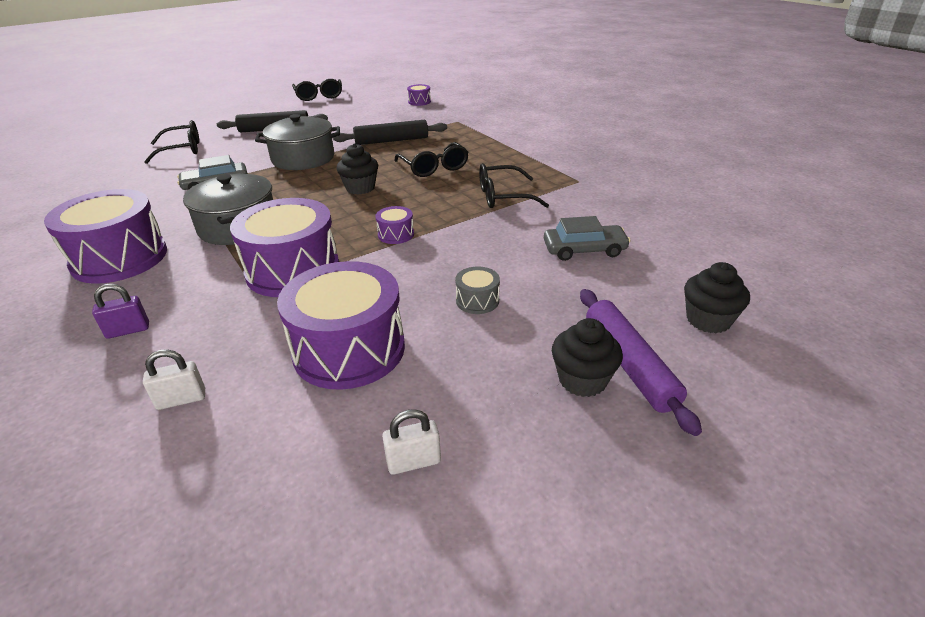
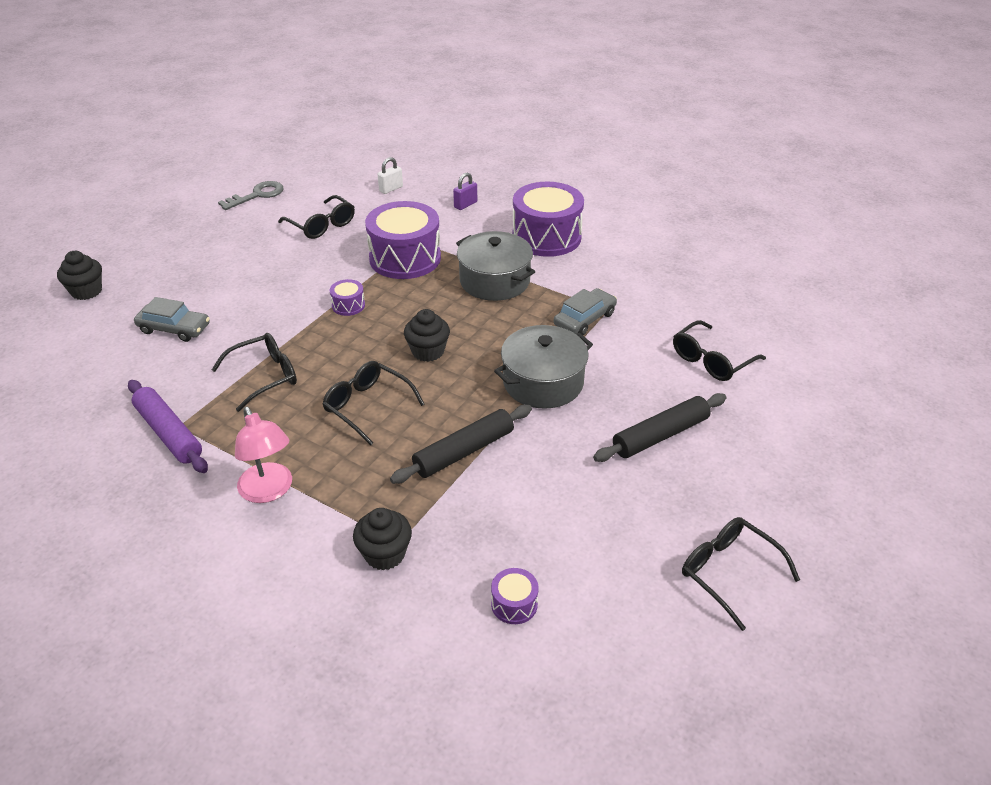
camera: 155 degrees right, 5 degrees up
(349, 349) = (321, 225): purple drum -> black glasses
(413, 462) = (257, 195): white padlock -> grey key
(477, 301) = (253, 268): grey drum -> none
(521, 145) = (269, 491): none -> pink lamp
(582, 380) = (176, 241): black cupcake -> black cupcake (385, 554)
(584, 250) = (174, 328): grey car -> grey car turned 135 degrees counterclockwise
(629, 364) = (148, 254): purple rolling pin -> purple rolling pin (169, 433)

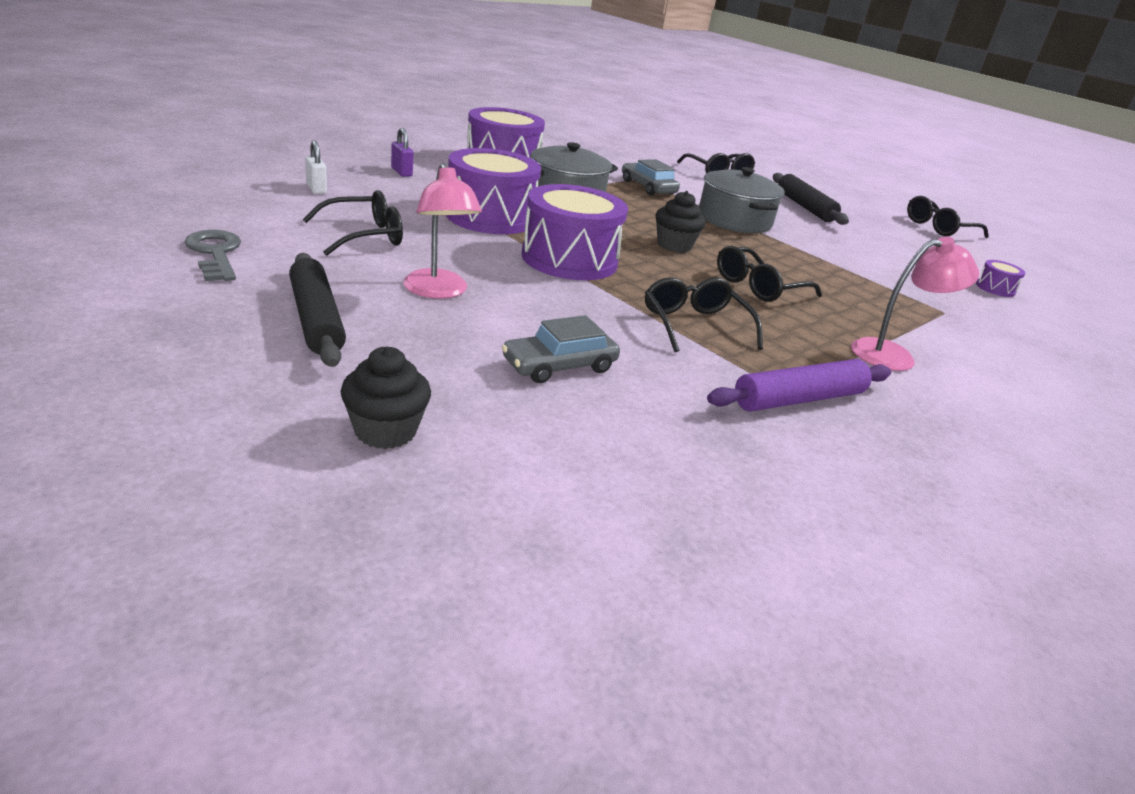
camera: 80 degrees left, 10 degrees down
(174, 328) = (559, 366): grey car -> grey car turned 150 degrees counterclockwise
(253, 269) = (438, 291): none -> pink lamp
(348, 305) = (569, 259): purple drum -> purple drum, size x2.32
(385, 554) = (962, 320): black cupcake -> none
(464, 451) = (826, 265): black rolling pin -> black rolling pin (316, 319)

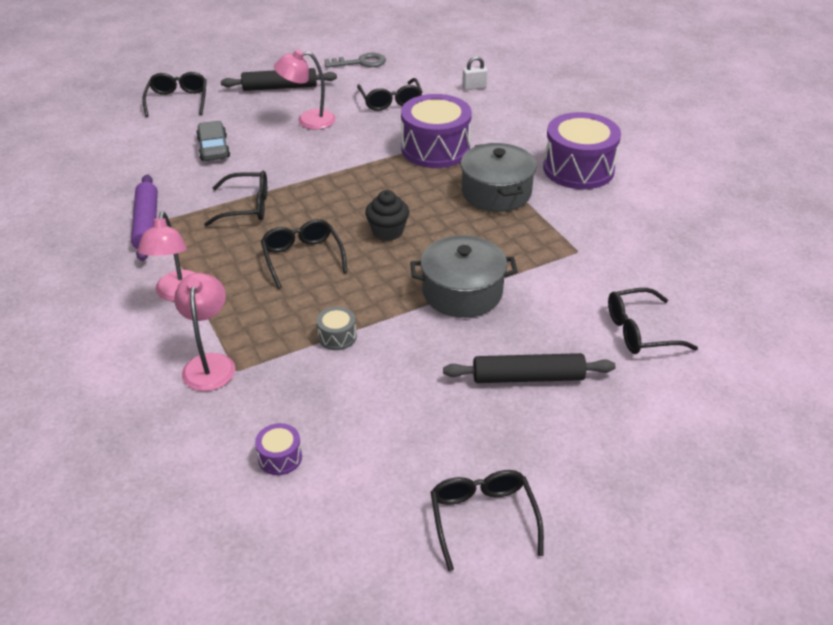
camera: 110 degrees right, 10 degrees up
(385, 431) = (178, 101): black cupcake -> black glasses
(401, 172) = (528, 119): purple padlock -> none
(569, 259) = (356, 173): purple drum -> none
(648, 187) = (549, 252): grey car -> none
(848, 269) = (337, 336): none -> grey drum
(956, 325) = (210, 363): none -> pink lamp

